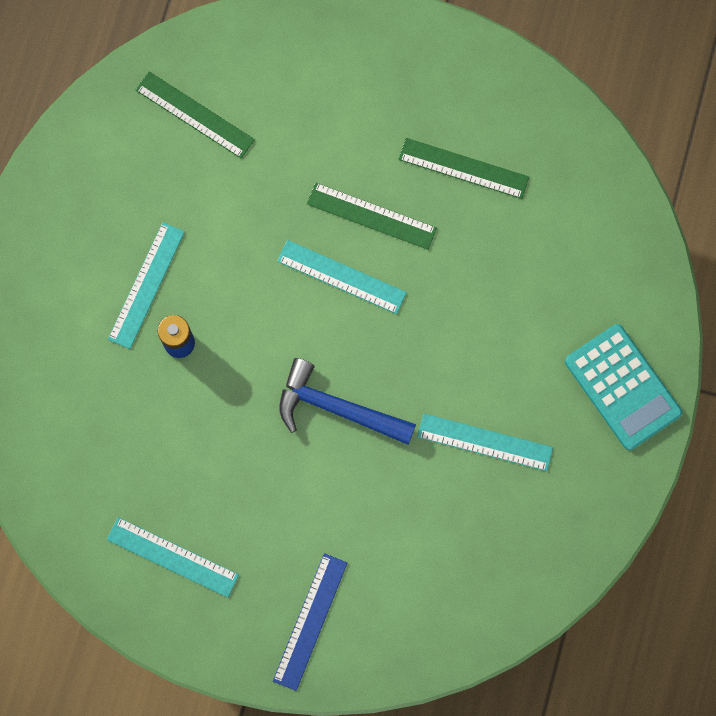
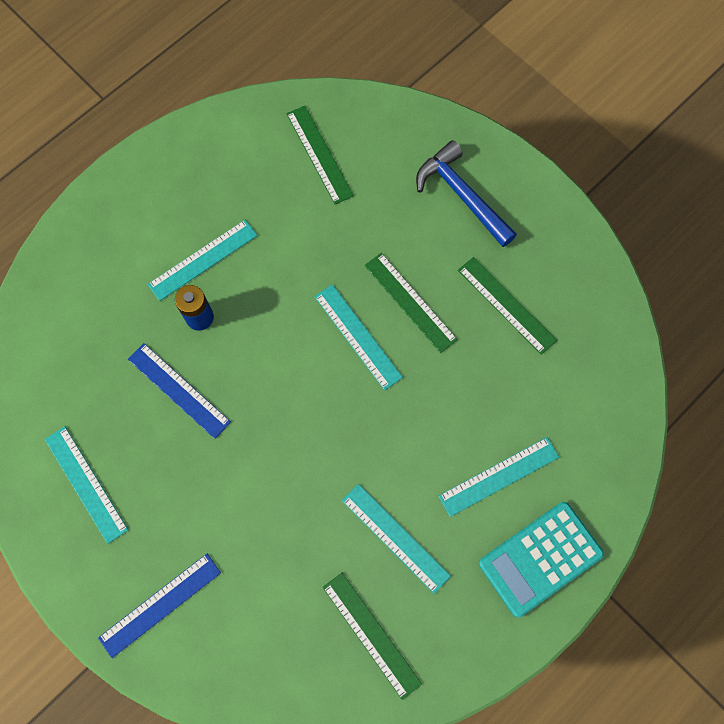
camera: 30 degrees right, 5 degrees down
(204, 422) = (179, 390): none -> blue ruler
(336, 408) = (290, 439): blue hammer -> blue hammer (461, 195)
(512, 538) = (371, 634): none -> green ruler
(546, 334) = (499, 476): none -> turquoise ruler
(623, 387) = (540, 559): turquoise calculator -> turquoise calculator turned 60 degrees clockwise

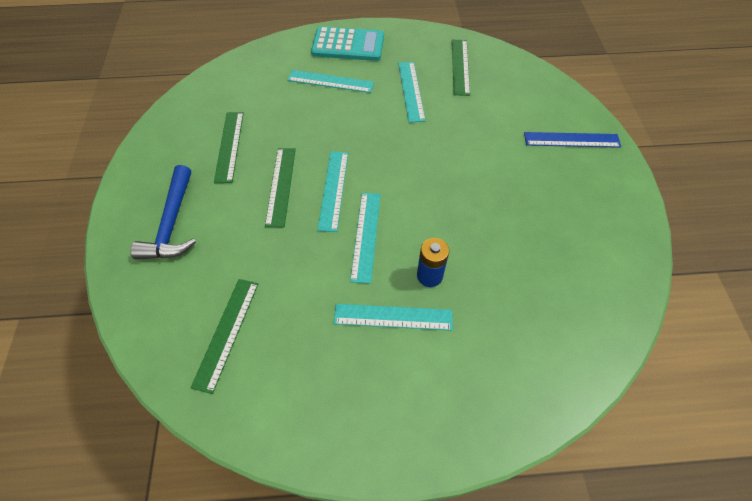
camera: 140 degrees left, 15 degrees down
(86, 484) = (586, 226): turquoise ruler -> turquoise ruler (366, 236)
(179, 390) = (481, 239): blue ruler -> none

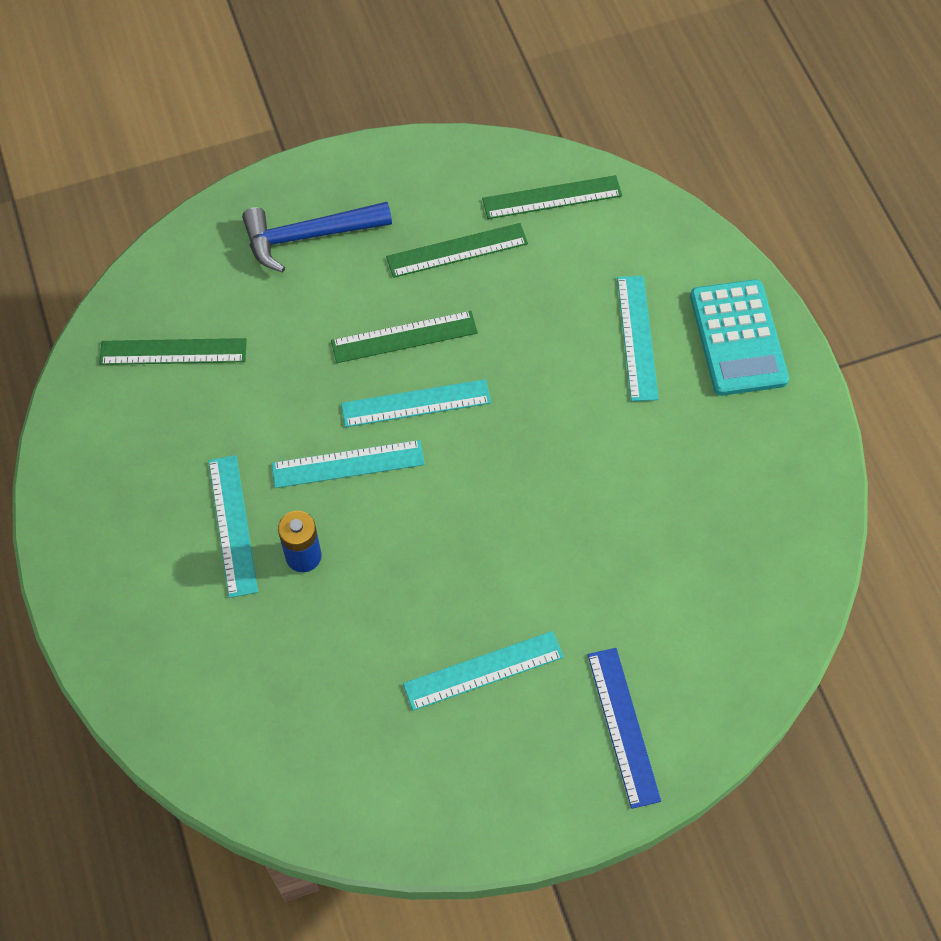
camera: 75 degrees right, 5 degrees up
(411, 91) = (656, 459): turquoise ruler -> turquoise ruler (483, 670)
(460, 66) = (748, 524): green ruler -> green ruler (552, 197)

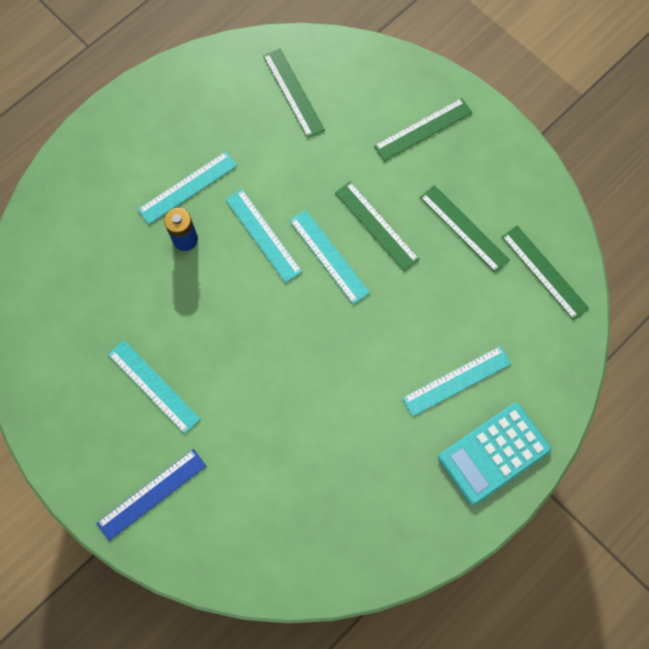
camera: 65 degrees right, 10 degrees up
(308, 236) = (423, 129): blue hammer -> green ruler

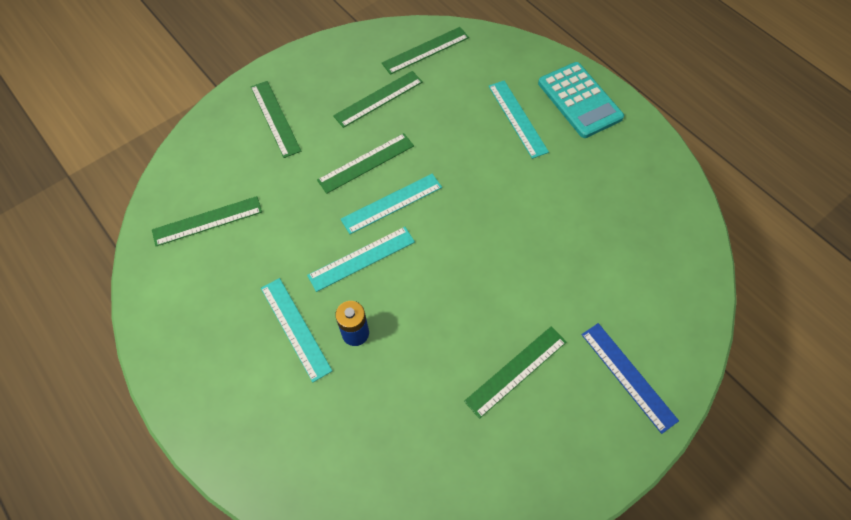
camera: 85 degrees left, 10 degrees down
(153, 386) = (516, 371): turquoise ruler -> green ruler

